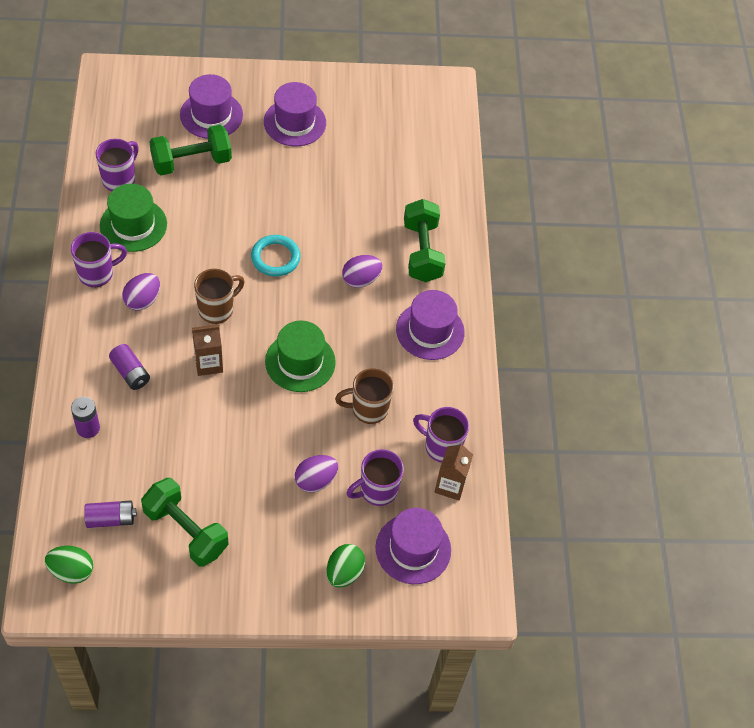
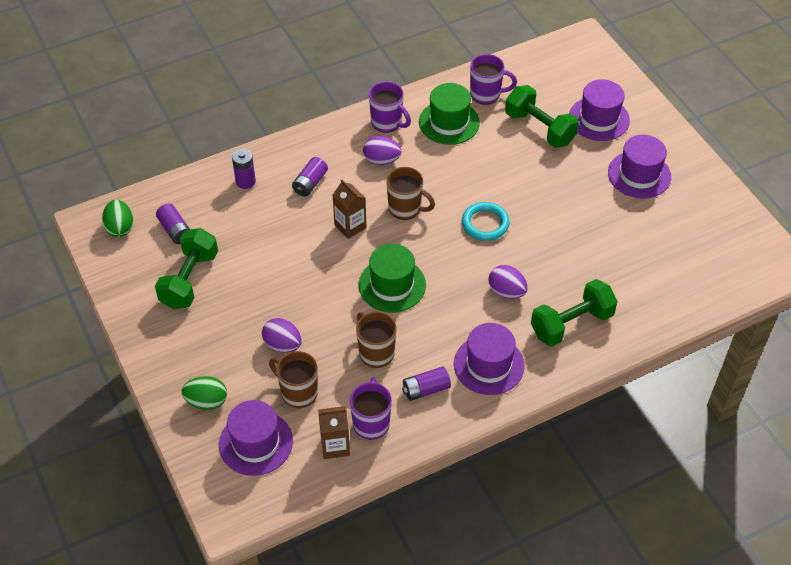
camera: 70 degrees right, 5 degrees down
(377, 490) = (298, 392): purple mug -> brown mug
(429, 389) = (426, 389): none -> purple battery

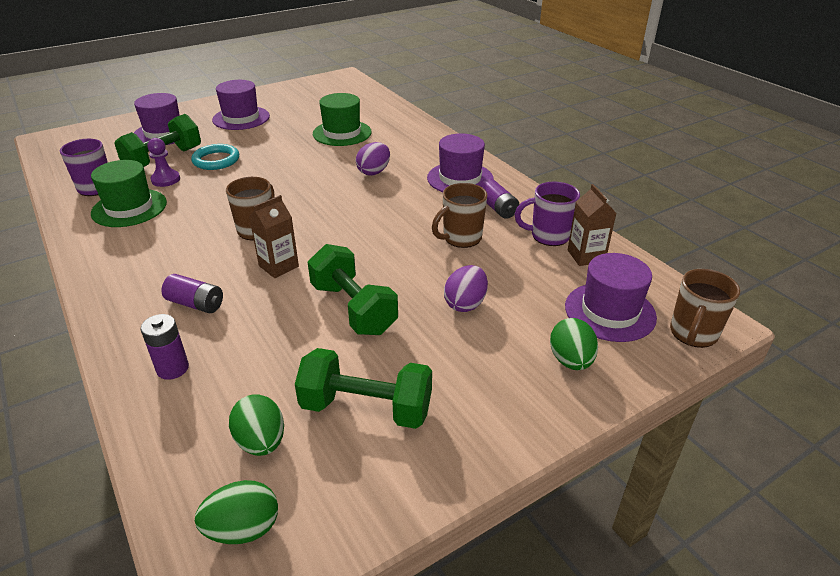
camera: 95 degrees left, 15 degrees down
(175, 230) = (261, 442): purple battery -> green egg
(298, 392) = (529, 286): brown mug -> brown mug (693, 334)
(381, 160) = (173, 250): purple egg -> none
(387, 123) = (108, 249): purple mug -> none
(392, 285) = (368, 233): green hat -> green hat (342, 133)
(485, 223) = (287, 184): turquoise ring -> turquoise ring (216, 160)
(498, 137) = (165, 179): none -> purple pawn
(571, 324) = (407, 144): green dumbbell -> green dumbbell (353, 308)

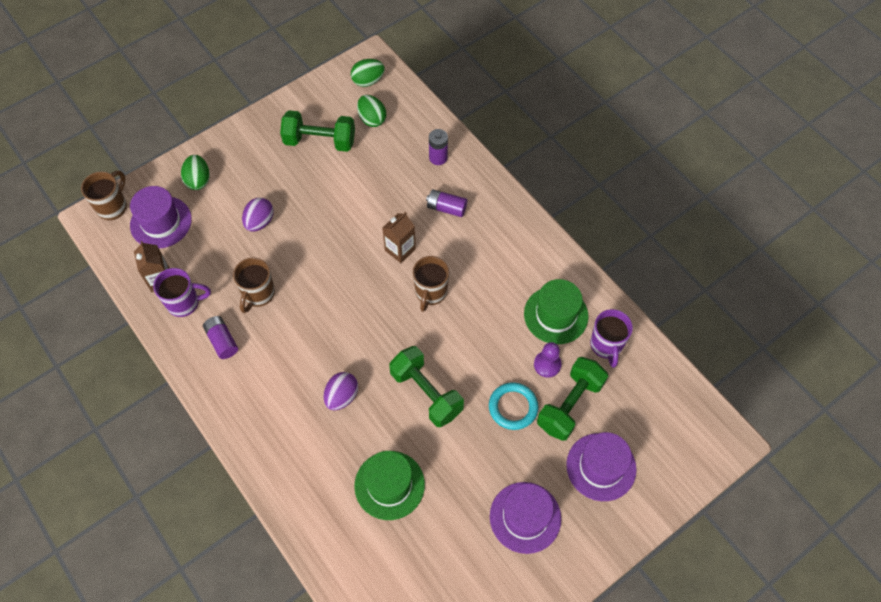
camera: 175 degrees right, 25 degrees up
(353, 308) = (337, 212): green dumbbell -> green dumbbell (426, 393)
(460, 178) = (253, 391): purple hat -> none
(461, 238) = (258, 294): brown mug -> brown mug turned 150 degrees clockwise

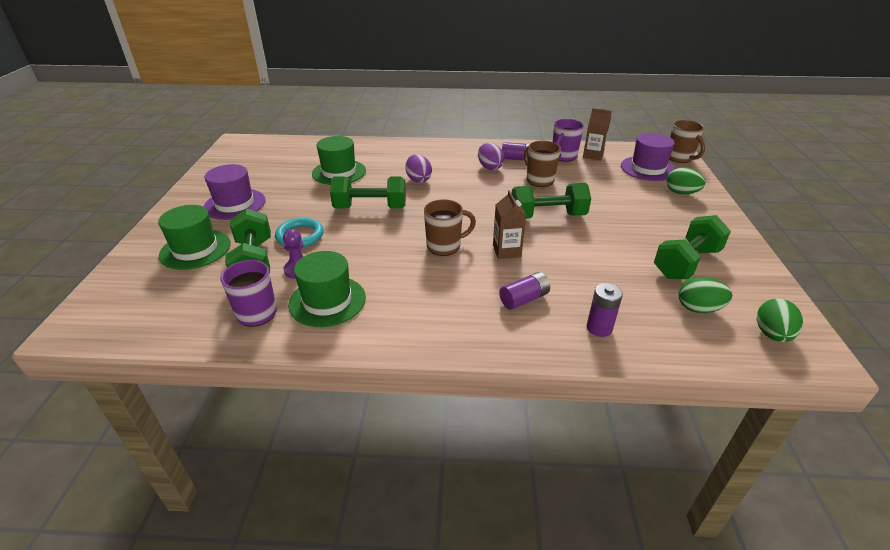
camera: 130 degrees right, 25 degrees down
(260, 222) = (609, 202): purple egg -> purple egg (490, 167)
(323, 252) = (547, 216): none -> green dumbbell
(430, 293) = (445, 246): brown mug -> brown mug turned 105 degrees clockwise
(601, 467) = (195, 249): purple hat -> green hat

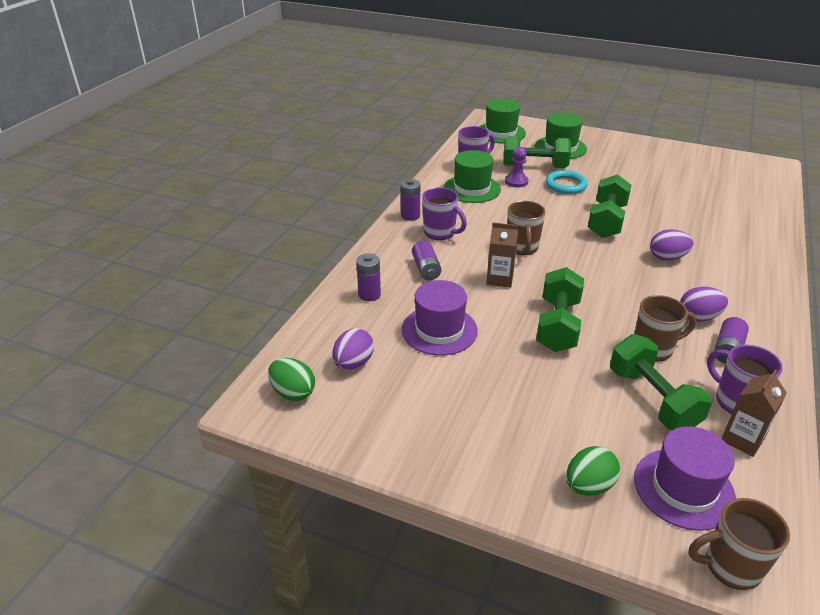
camera: 110 degrees right, 0 degrees up
(235, 204) = (629, 162): purple hat -> purple hat (439, 330)
(339, 172) = (691, 213): green hat -> green hat (500, 133)
(419, 339) = (410, 216): none -> purple battery
(446, 304) = (440, 233): none -> purple mug
(686, 263) = (422, 393): green dumbbell -> green dumbbell (652, 399)
(698, 308) = (353, 363): green egg -> purple egg

